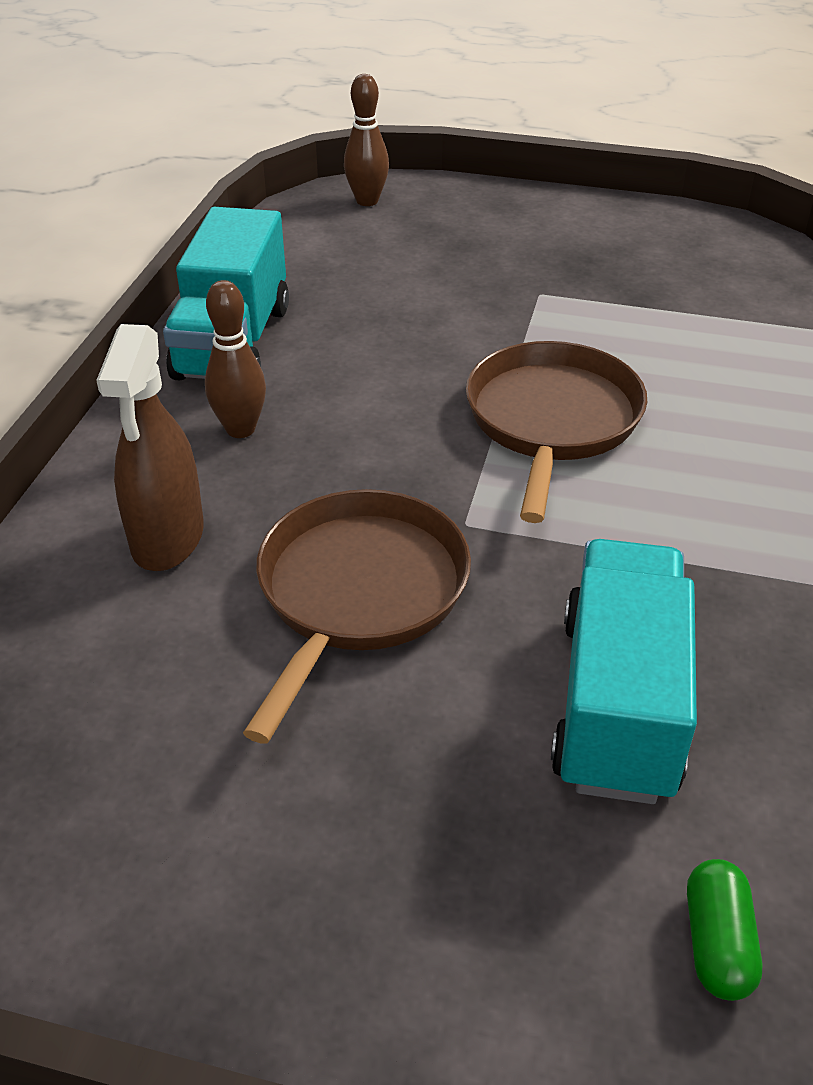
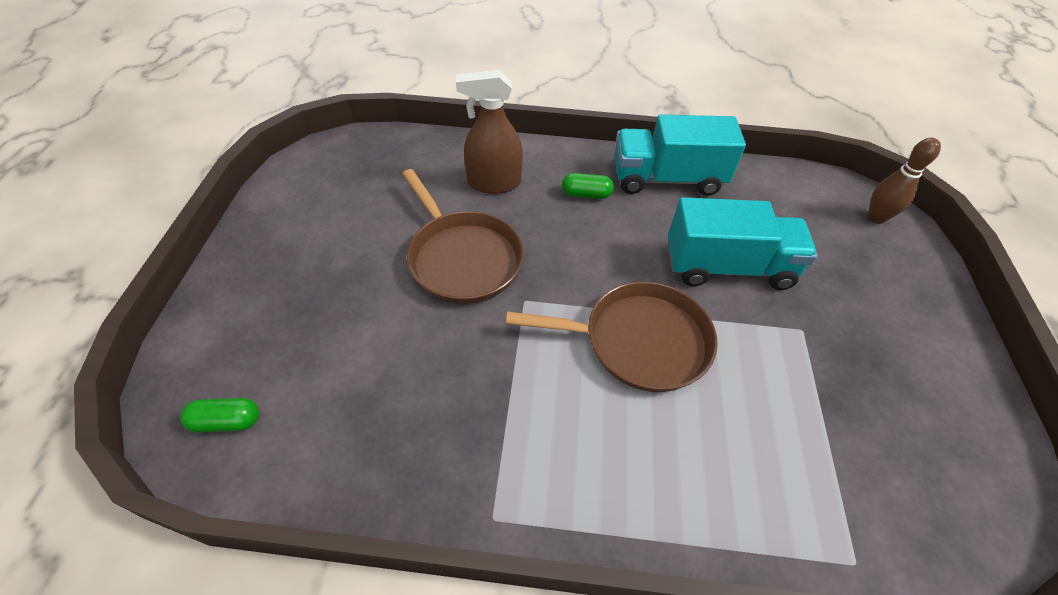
camera: 80 degrees right, 10 degrees up
(240, 429) = (586, 194): brown bowling pin -> green capsule
(359, 592) = (462, 258): brown pan -> brown pan turned 45 degrees clockwise
(618, 704) = (383, 379): turquoise truck -> turquoise truck (728, 267)

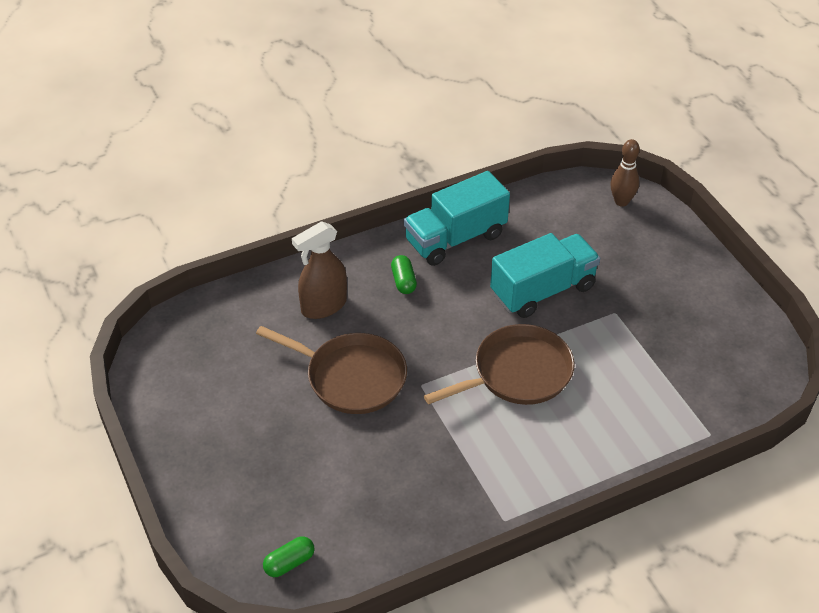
camera: 30 degrees left, 5 degrees down
(586, 194) = (403, 281): green capsule -> green capsule turned 75 degrees counterclockwise

